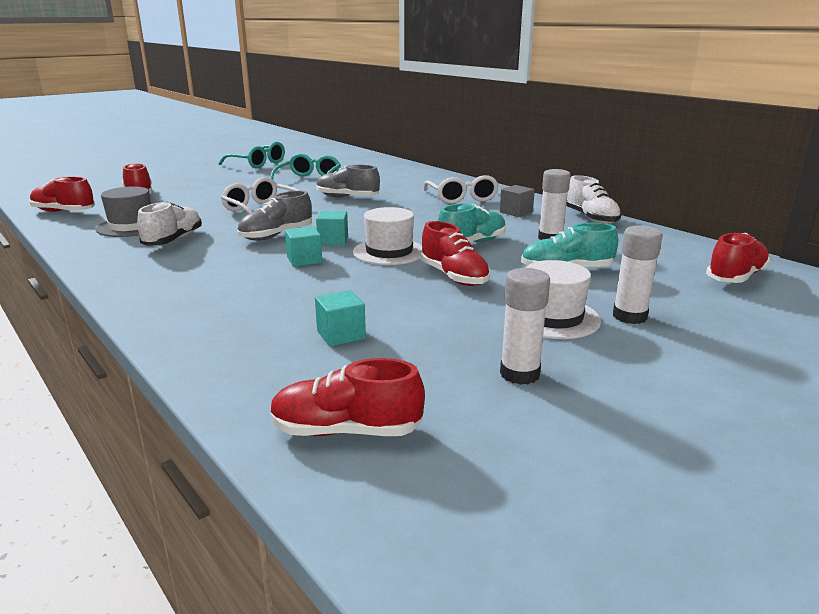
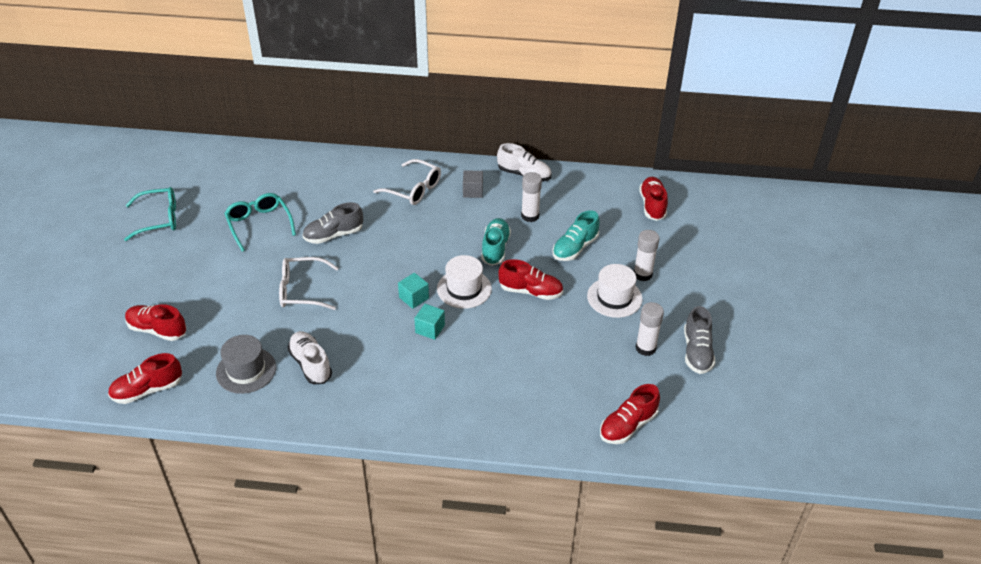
camera: 45 degrees left, 20 degrees up
(276, 235) = (368, 315): grey shoe -> grey shoe (697, 352)
(341, 335) = (545, 376): turquoise cube -> none

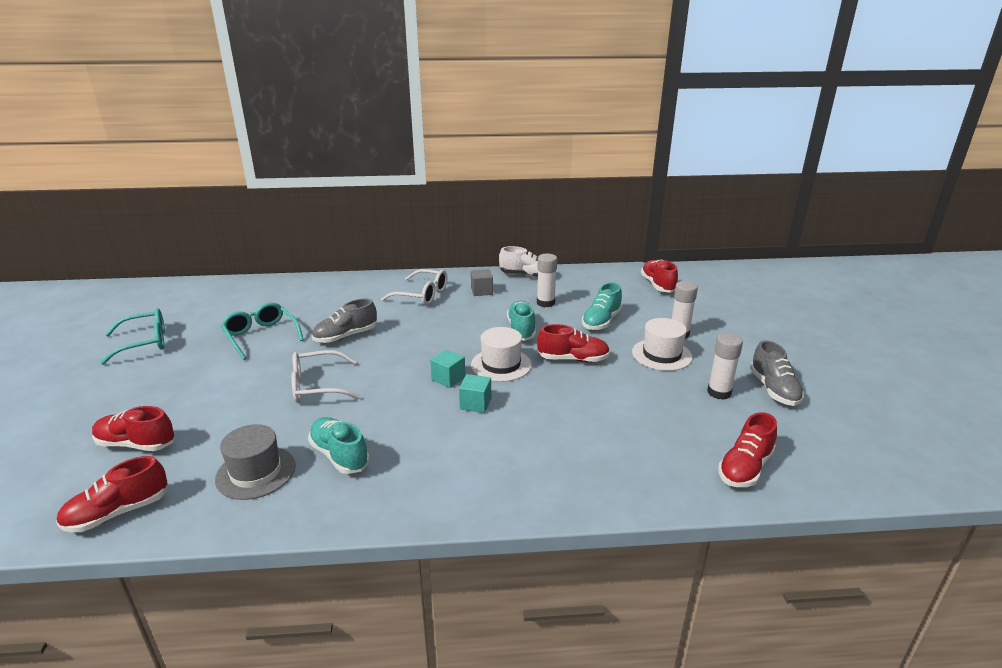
camera: 10 degrees left, 15 degrees down
(311, 364) = (339, 455): white shoe -> turquoise shoe

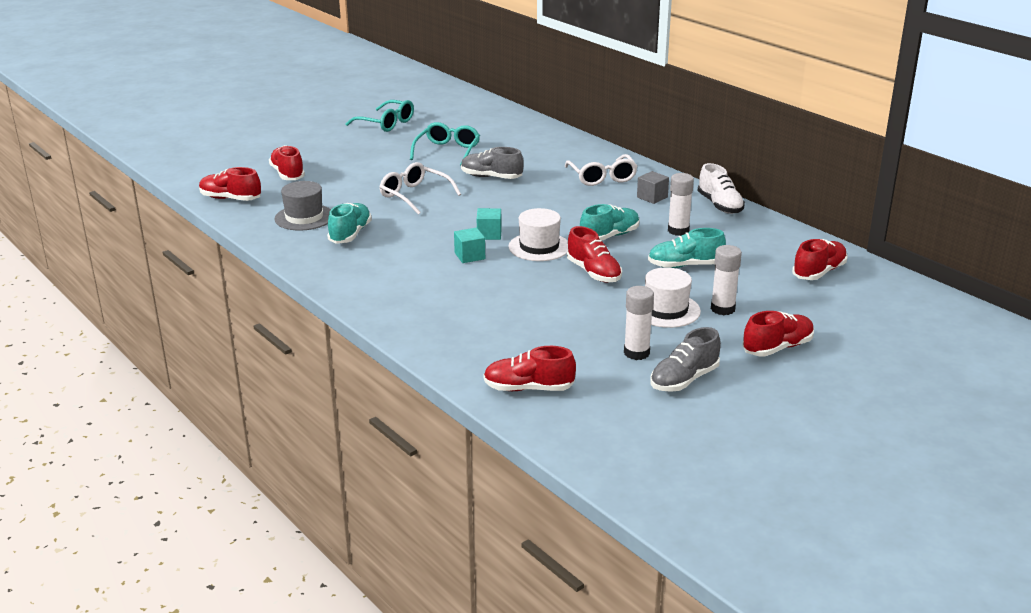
camera: 55 degrees right, 0 degrees up
(750, 338) = (777, 348): none -> red shoe

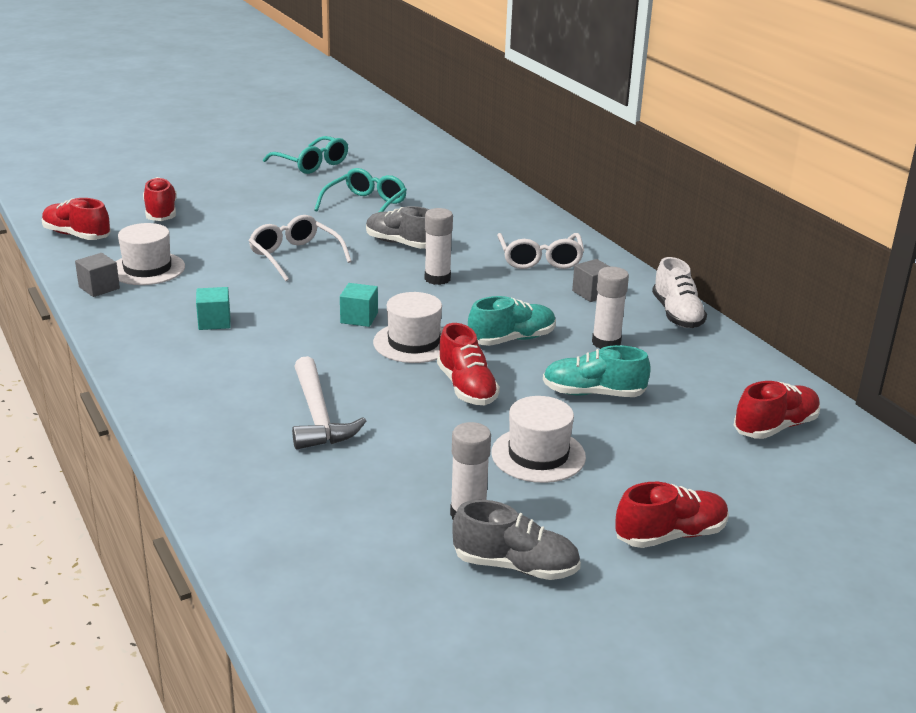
camera: 10 degrees right, 0 degrees up
(275, 235) = (99, 288): none -> grey cube
(304, 217) = (147, 269): grey hat -> white hat
(350, 234) = (189, 297): turquoise shoe -> none
(469, 256) = (319, 344): turquoise cube -> turquoise cube (214, 322)
(497, 304) = (318, 416): none -> white hammer
(528, 388) = (294, 547): red shoe -> none
(684, 380) = (515, 566): grey shoe -> grey shoe turned 135 degrees counterclockwise
(722, 309) = (617, 464): white glue stick -> white glue stick (437, 279)

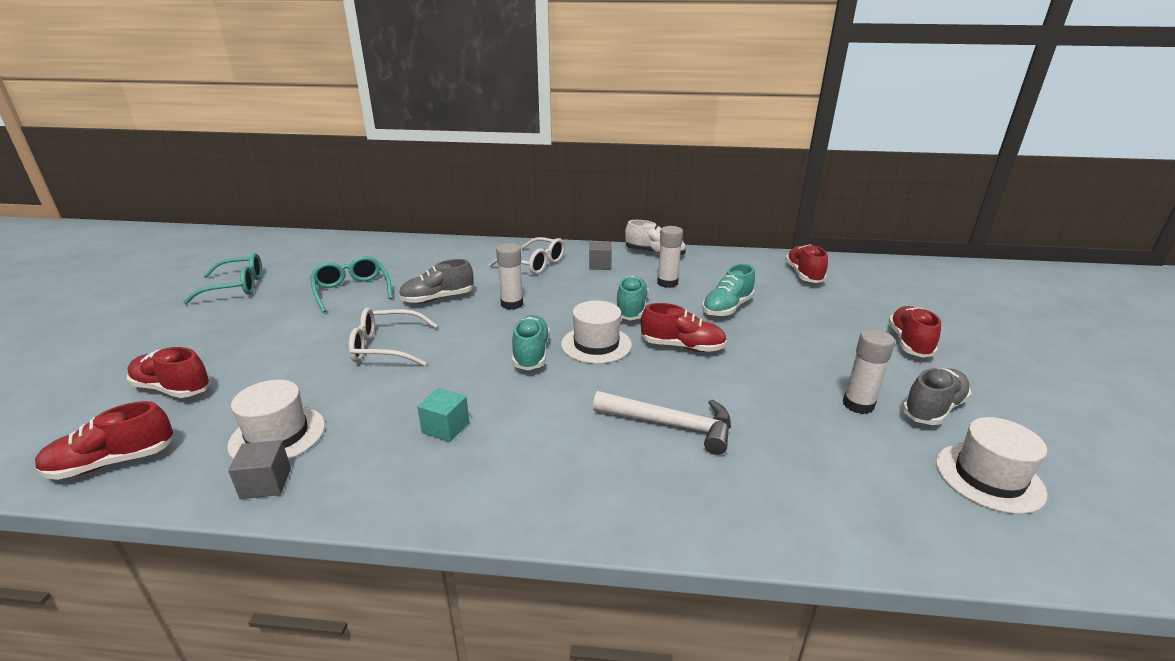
camera: 55 degrees left, 0 degrees up
(359, 318) = (531, 354): turquoise cube -> turquoise shoe
(538, 455) = (792, 352): white hat -> white hat (989, 477)

